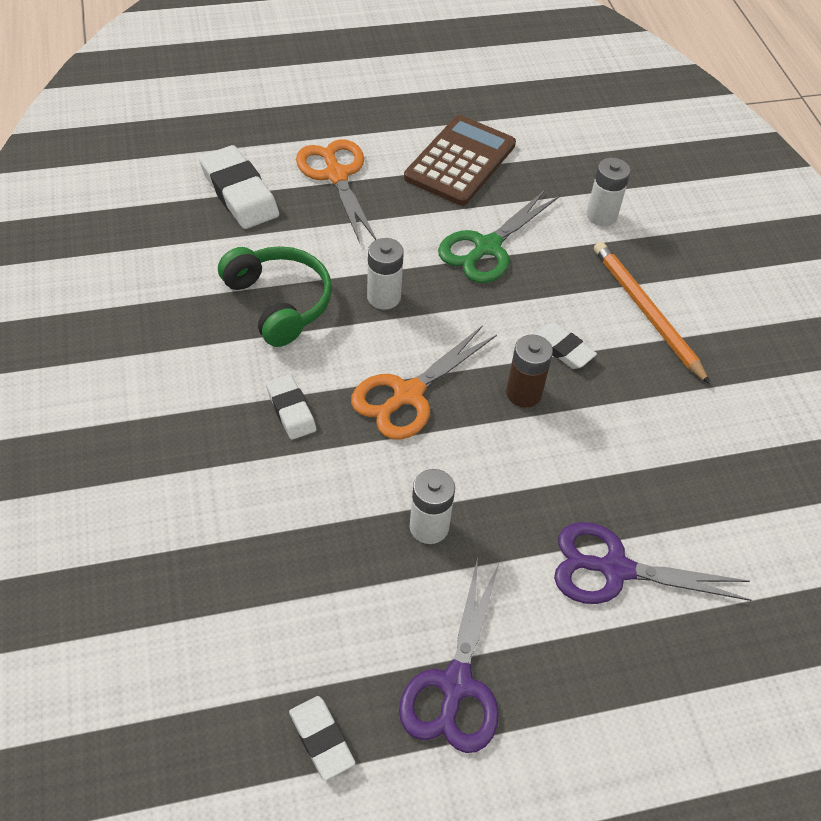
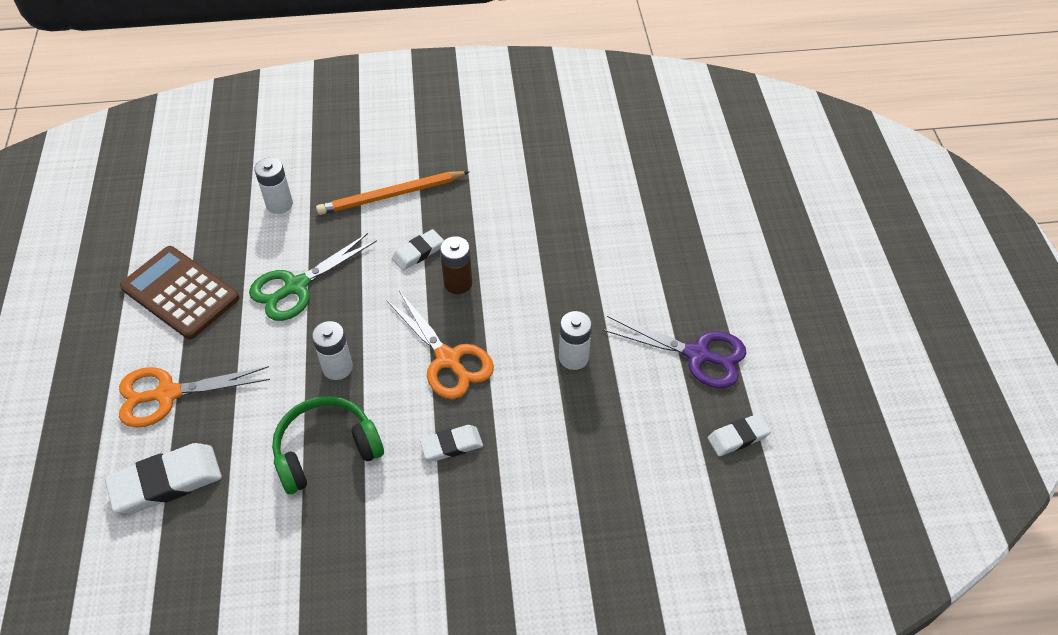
camera: 80 degrees left, 0 degrees up
(487, 247) = (296, 286): green scissors -> green scissors turned 90 degrees clockwise
(615, 569) = (614, 254): purple scissors -> none

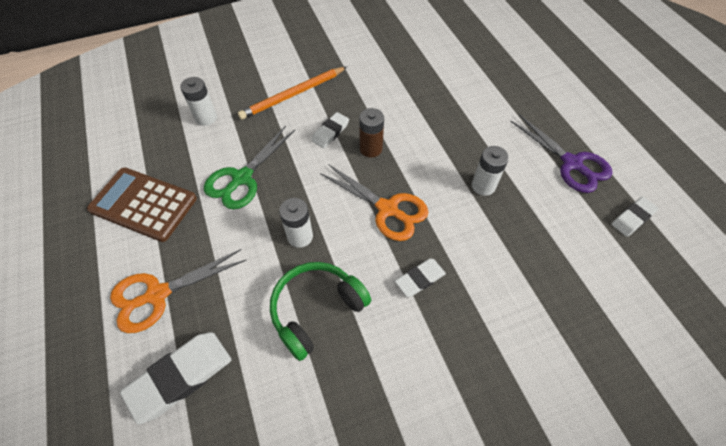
camera: 15 degrees left, 5 degrees up
(697, 355) = (571, 163): purple scissors -> purple scissors turned 45 degrees clockwise

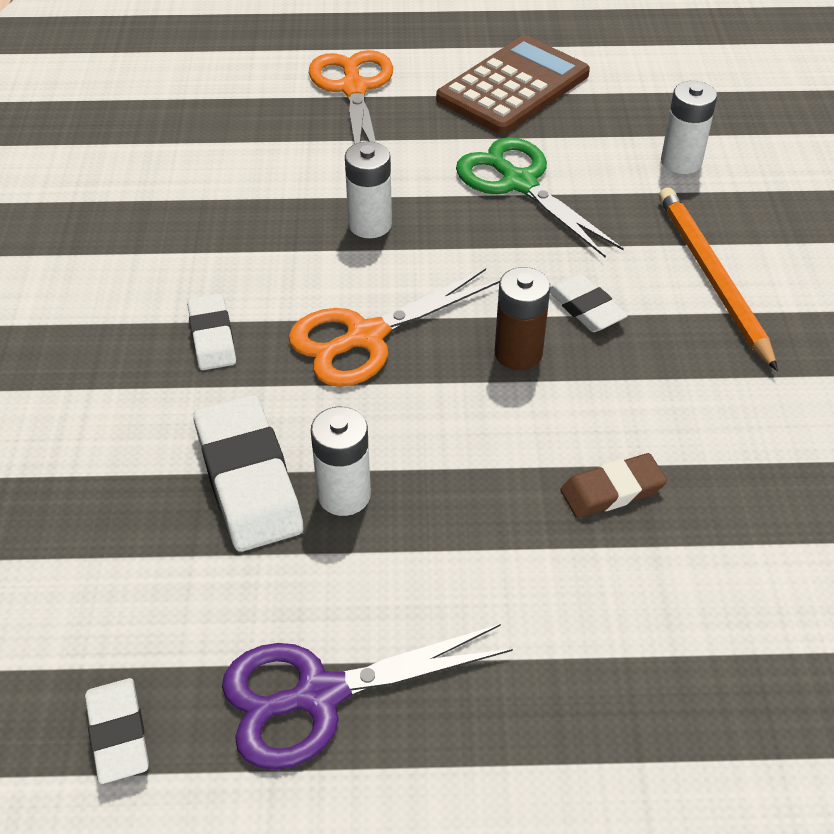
camera: 110 degrees right, 10 degrees down
(180, 377) = (231, 97): white eraser -> white eraser (248, 479)
(316, 310) = (238, 217): green headphones -> none
(430, 104) = (612, 490): none -> brown eraser

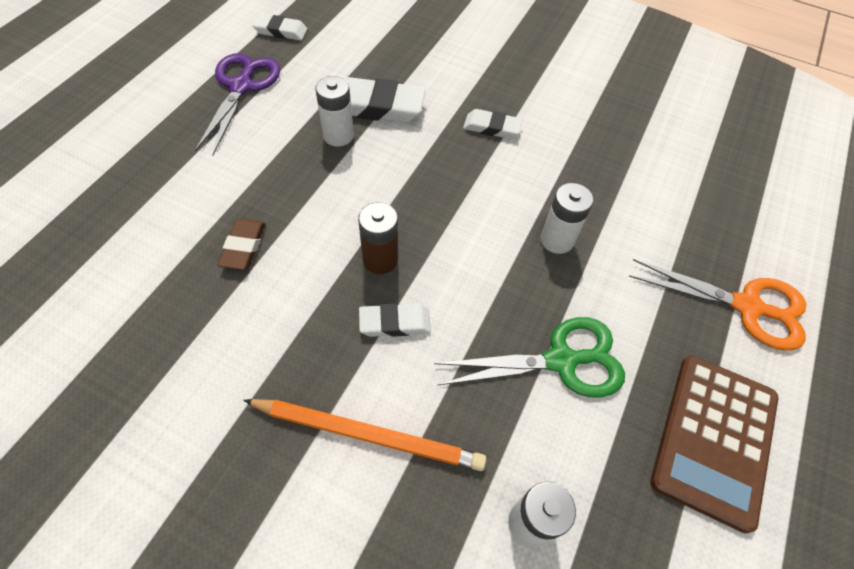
camera: 115 degrees right, 10 degrees up
(365, 337) = (447, 191): orange scissors -> none
(513, 87) = (714, 439): brown calculator -> brown calculator turned 45 degrees clockwise

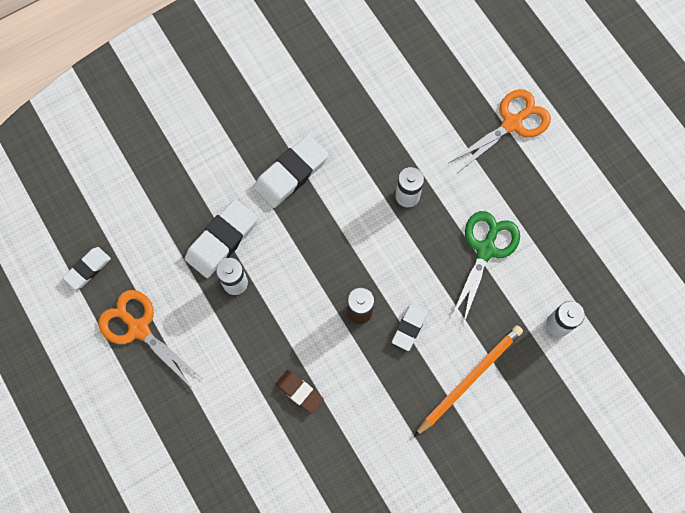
camera: 55 degrees left, 15 degrees up
(241, 87) = (139, 328): purple scissors -> orange scissors
(492, 127) = (291, 173): white eraser -> white eraser, size x1.70
(714, 439) = (569, 204): brown calculator -> none

